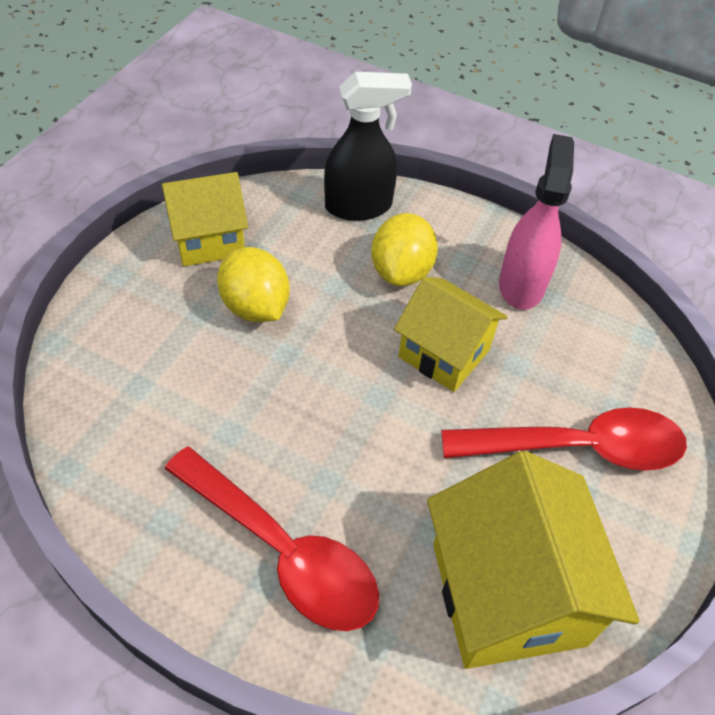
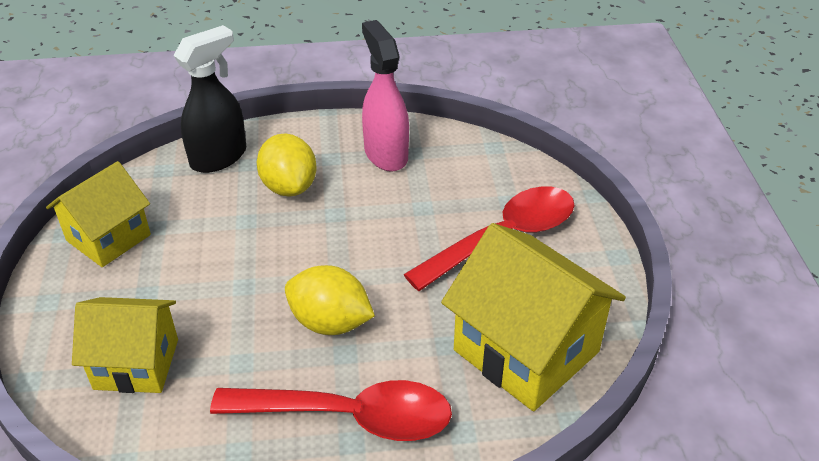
camera: 30 degrees left, 10 degrees down
(255, 307) = (190, 266): yellow lemon -> yellow lemon (330, 322)
(444, 353) = (365, 226): yellow house -> yellow house (136, 364)

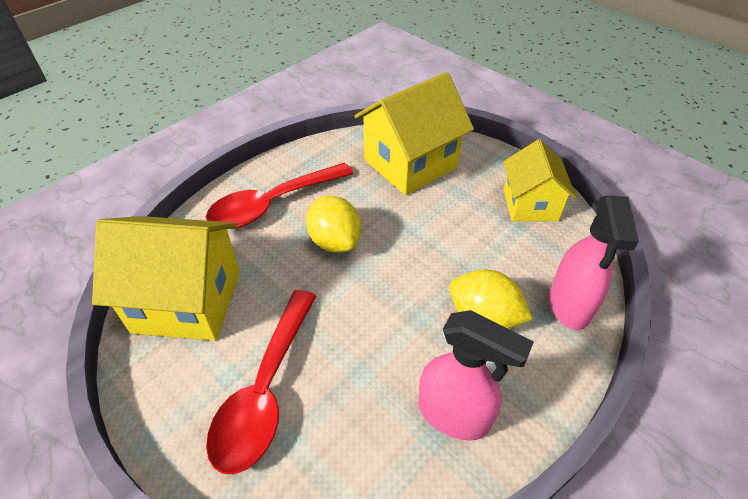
camera: 140 degrees right, 5 degrees up
(136, 364) = (410, 164): yellow house -> yellow house, size x1.55
(219, 157) = (569, 305): black spray bottle -> pink spray bottle
(330, 322) = (335, 241): yellow lemon -> yellow lemon turned 75 degrees clockwise

